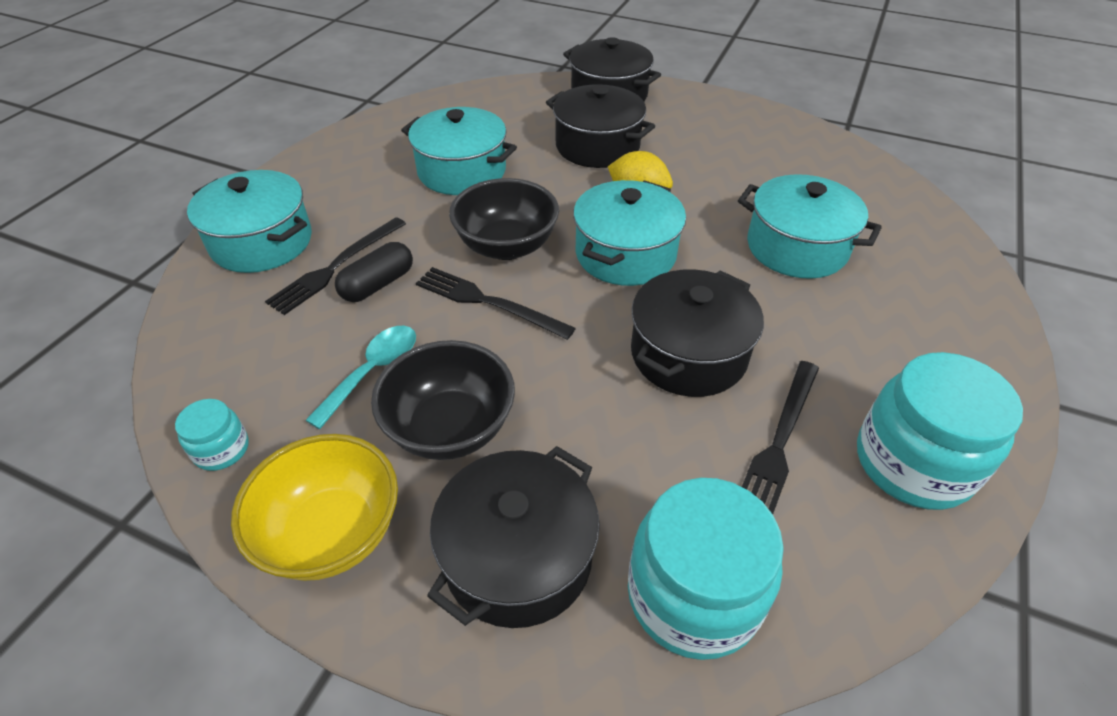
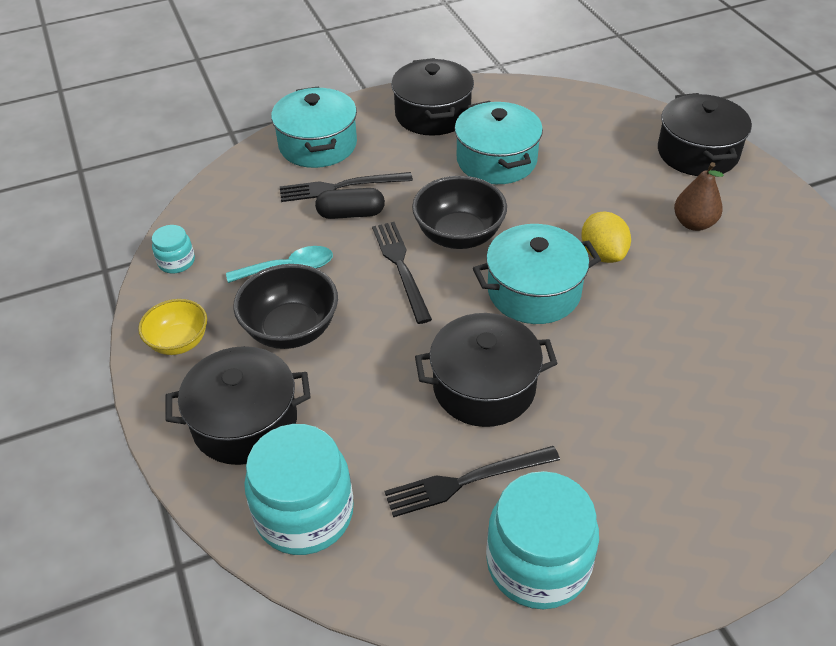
camera: 45 degrees right, 0 degrees up
(332, 533) = (179, 342): yellow bowl -> yellow bowl, size x0.65
(597, 146) = (626, 194): black pot -> black pot (432, 114)
(670, 142) = (694, 223): none -> brown pear
(796, 247) = (677, 370): turquoise pot -> none

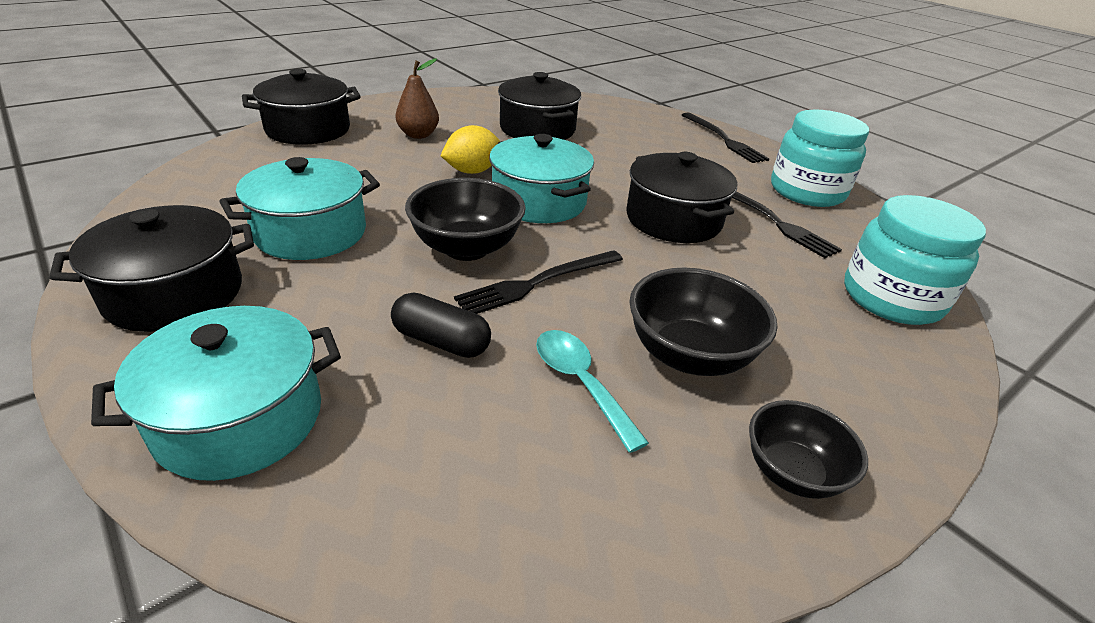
camera: 110 degrees left, 10 degrees down
(176, 262) = (630, 548): turquoise jar -> none
(179, 342) = (792, 472): yellow bowl -> black bowl
(245, 422) = (845, 362): black pot -> black pot (537, 129)
(340, 187) = (374, 364): black fork -> black fork (724, 139)
(351, 214) = (441, 341): black capsule -> black capsule turned 45 degrees counterclockwise

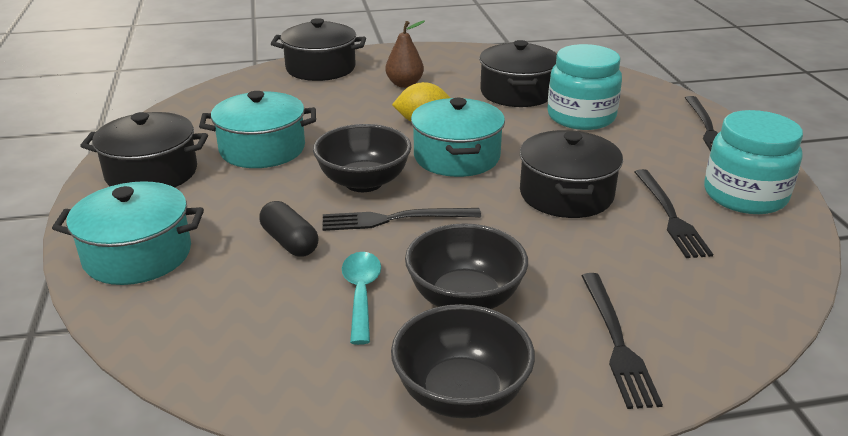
camera: 30 degrees right, 5 degrees down
(792, 472) = (461, 394): black bowl -> black bowl, size x1.53
(859, 358) = (617, 342): none -> black fork
(892, 298) = (716, 306): turquoise jar -> turquoise jar (581, 117)

